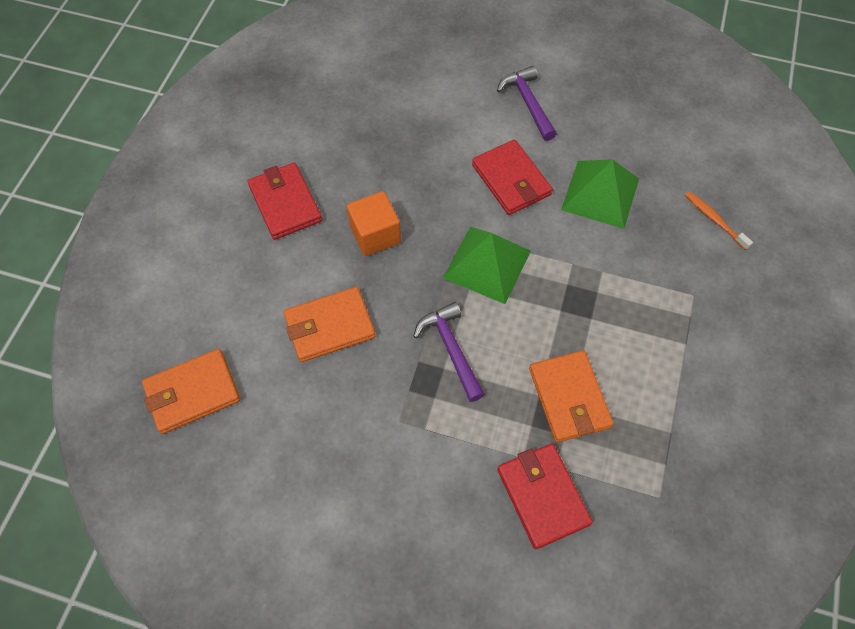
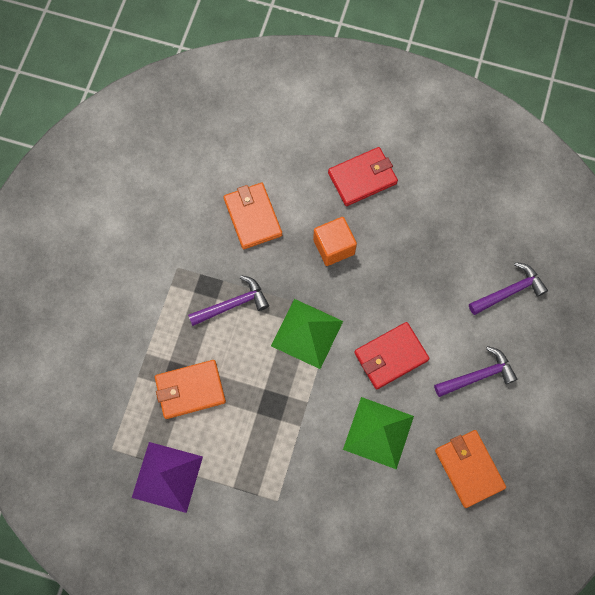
camera: 90 degrees right, 10 degrees up
(192, 393) = (203, 130): orange wallet -> orange wallet (469, 468)
(432, 72) = (509, 291): none -> purple hammer
(542, 496) = (117, 365): red wallet -> none
(685, 422) = (167, 476): none -> purple pyramid
(714, 220) = (353, 532): orange toothbrush -> none

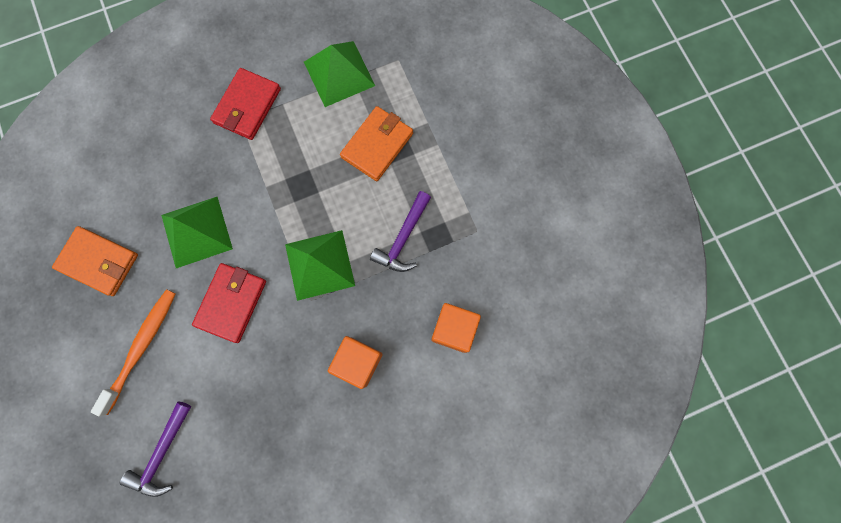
camera: 140 degrees right, 5 degrees up
(167, 476) = (339, 73): purple pyramid -> green pyramid
(252, 217) = (454, 329): orange wallet -> orange cube
(362, 178) = (386, 456): red wallet -> red wallet (247, 106)
(477, 375) = (141, 347): purple hammer -> orange toothbrush

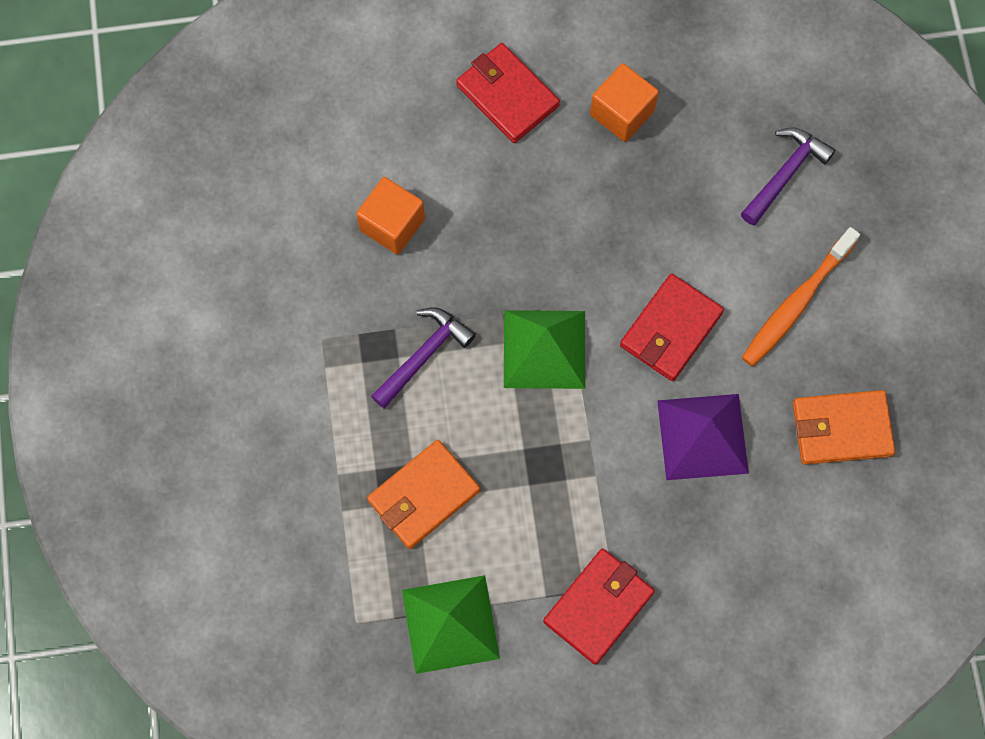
camera: 165 degrees left, 5 degrees down
(99, 262) = (841, 429): orange wallet -> orange wallet turned 45 degrees counterclockwise
(196, 232) = (702, 436): green pyramid -> purple pyramid
(358, 362) = (523, 217): orange cube -> orange cube (622, 113)
(395, 463) = (507, 95): none -> red wallet

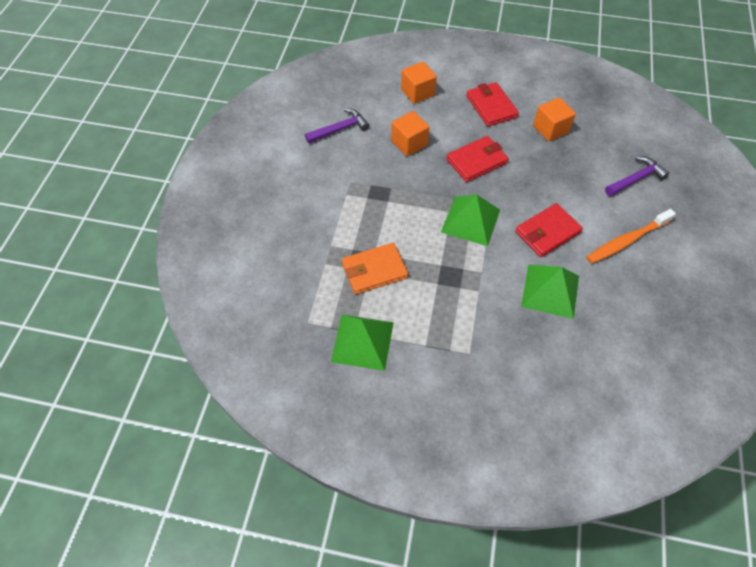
camera: 20 degrees right, 15 degrees down
(368, 105) = (417, 92): none -> orange cube
(423, 355) = (402, 204): purple hammer -> purple hammer (340, 129)
(598, 606) = (456, 362): red wallet -> red wallet (476, 161)
(702, 436) = (550, 290): purple pyramid -> green pyramid
(841, 429) = (639, 313): orange wallet -> none

